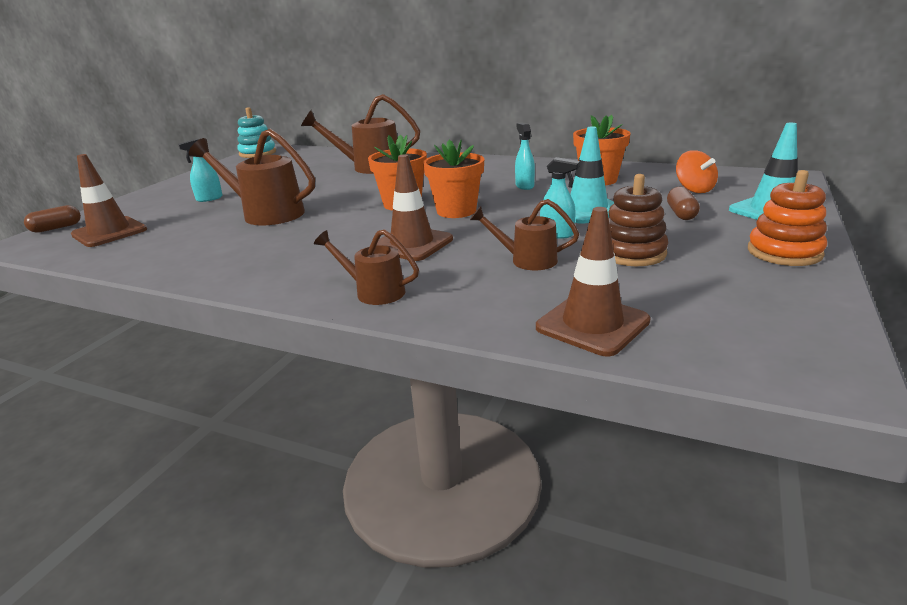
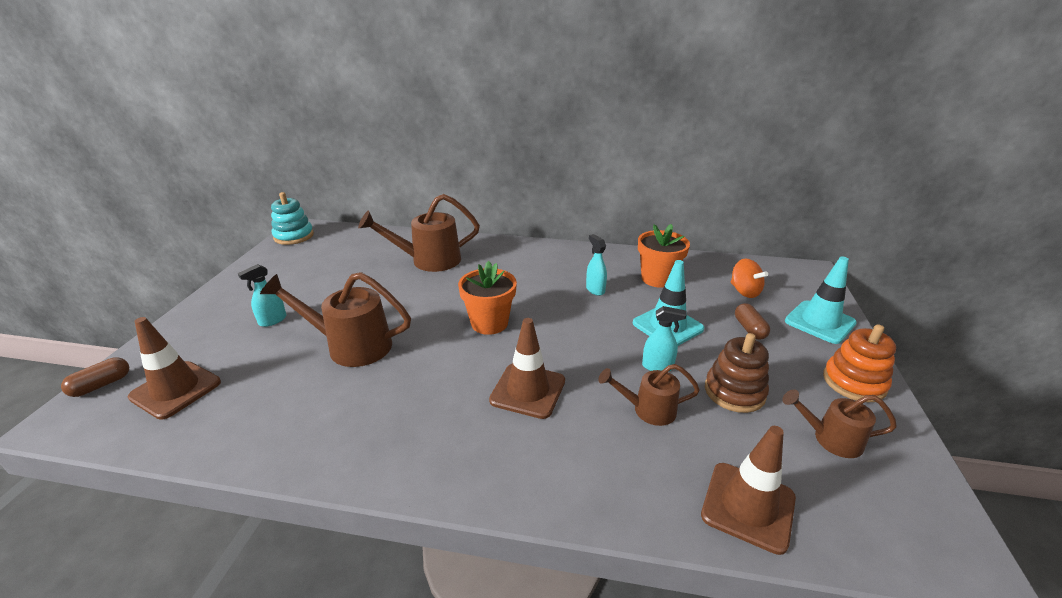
camera: 15 degrees left, 5 degrees up
(374, 292) = (524, 475): brown watering can -> brown watering can (830, 439)
(456, 211) = (548, 333): orange flower pot -> none

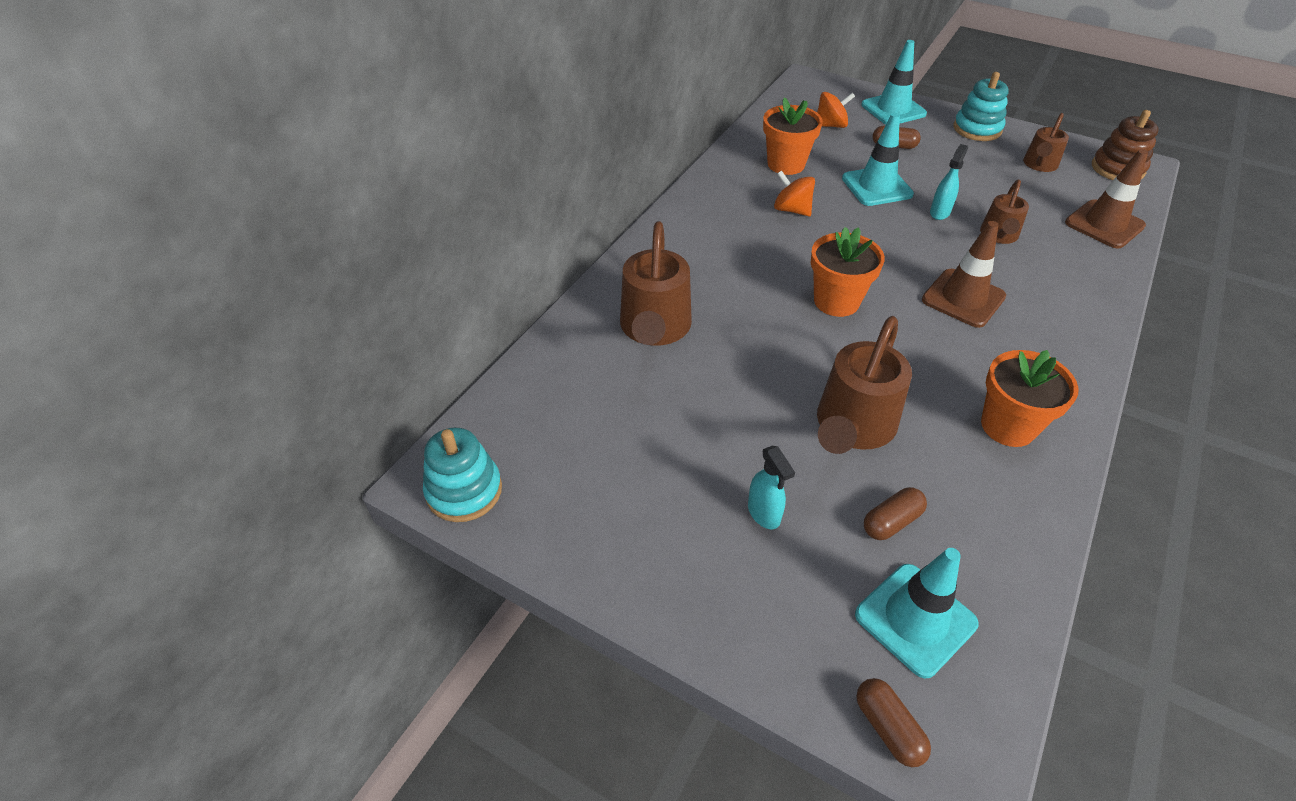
camera: 70 degrees left, 15 degrees up
(176, 390) = (915, 619): brown traffic cone -> turquoise traffic cone
(260, 372) = (891, 522): none -> brown capsule
(362, 428) = (1008, 426): none -> orange flower pot
(595, 289) = (792, 210): turquoise spray bottle -> orange spinning top
(734, 392) = (981, 185): brown stacking toy -> brown stacking toy (1117, 169)
(854, 382) = (977, 129): orange stacking toy -> turquoise stacking toy

